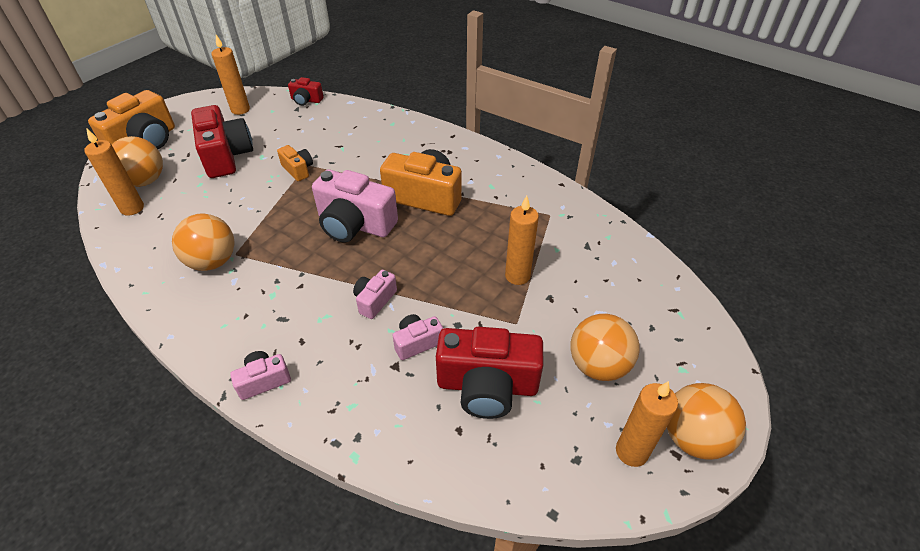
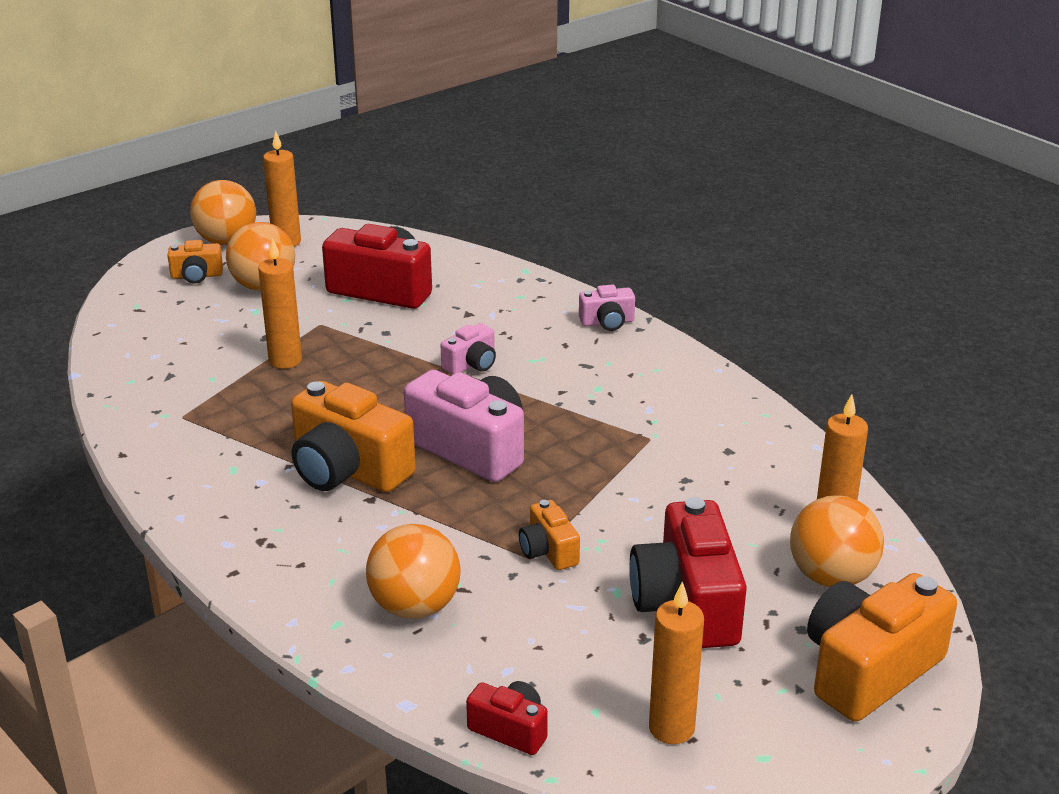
camera: 165 degrees left, 15 degrees down
(212, 261) = (681, 434): orange ball -> orange ball (415, 607)
(417, 342) = (437, 325): pink camera -> none
(669, 367) = (197, 276): none -> orange camera

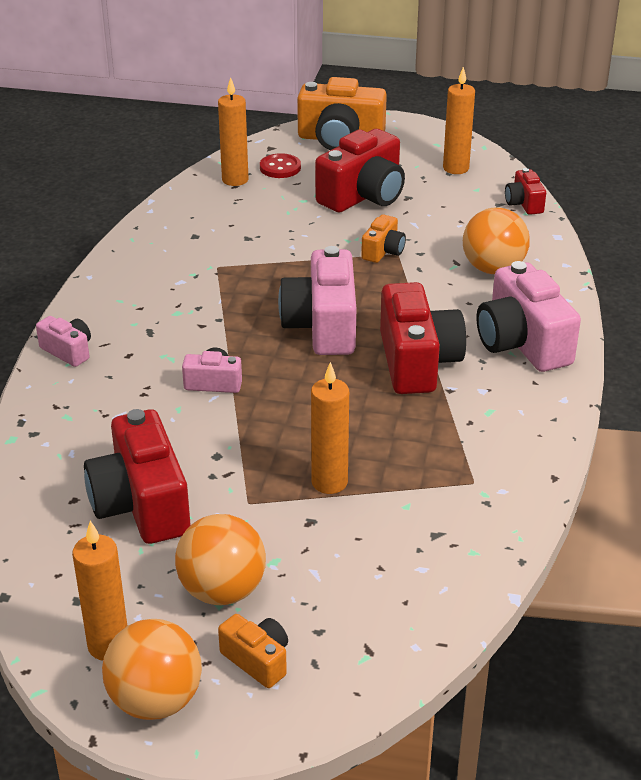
camera: 130 degrees left, 5 degrees up
(279, 544) = (522, 343): none -> pink camera
(348, 470) = (417, 362): orange camera -> red camera
(831, 576) = (280, 168): orange ball -> red button

